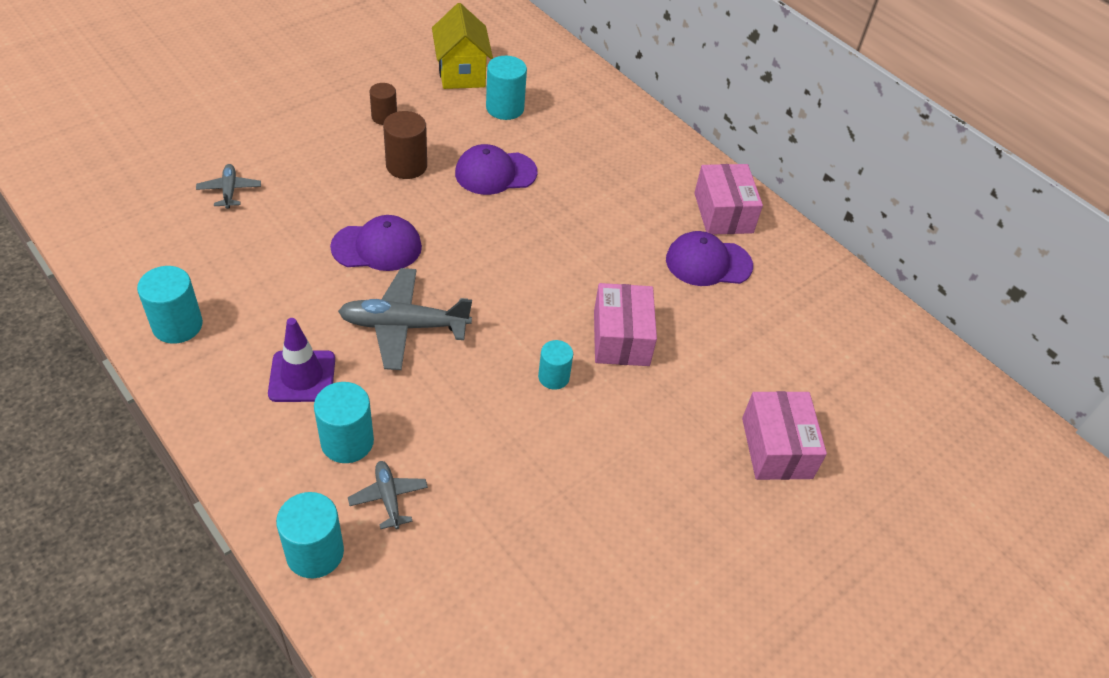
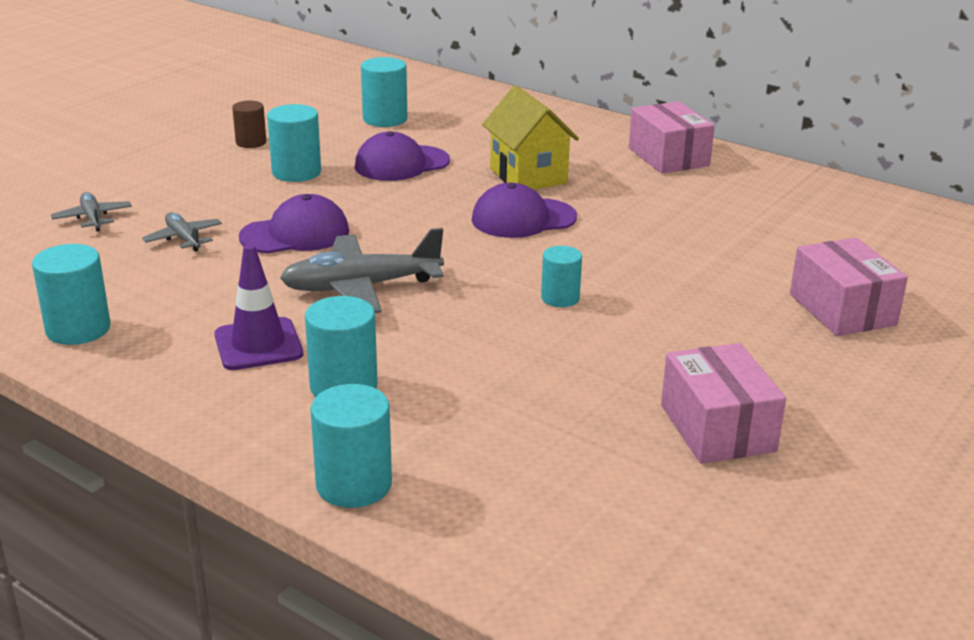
camera: 10 degrees left, 20 degrees down
(388, 498) = (421, 423): grey plane -> grey plane (183, 239)
(406, 166) = (296, 172): brown cylinder -> turquoise cylinder
(461, 73) = (322, 102): yellow house -> yellow house (528, 176)
(621, 338) = (617, 258): pink box -> pink box (717, 428)
(708, 263) = (676, 192): purple cap -> purple cap (523, 218)

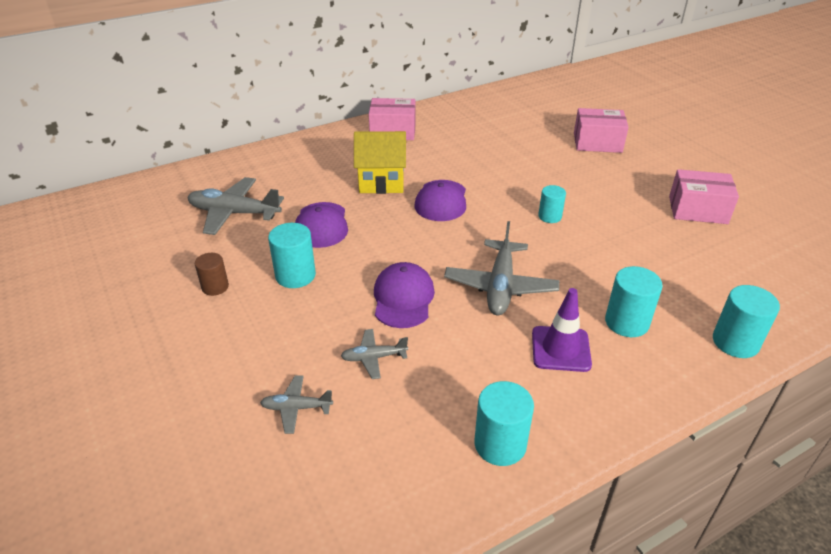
camera: 65 degrees left, 10 degrees up
(385, 119) = (234, 213): turquoise cylinder -> grey plane

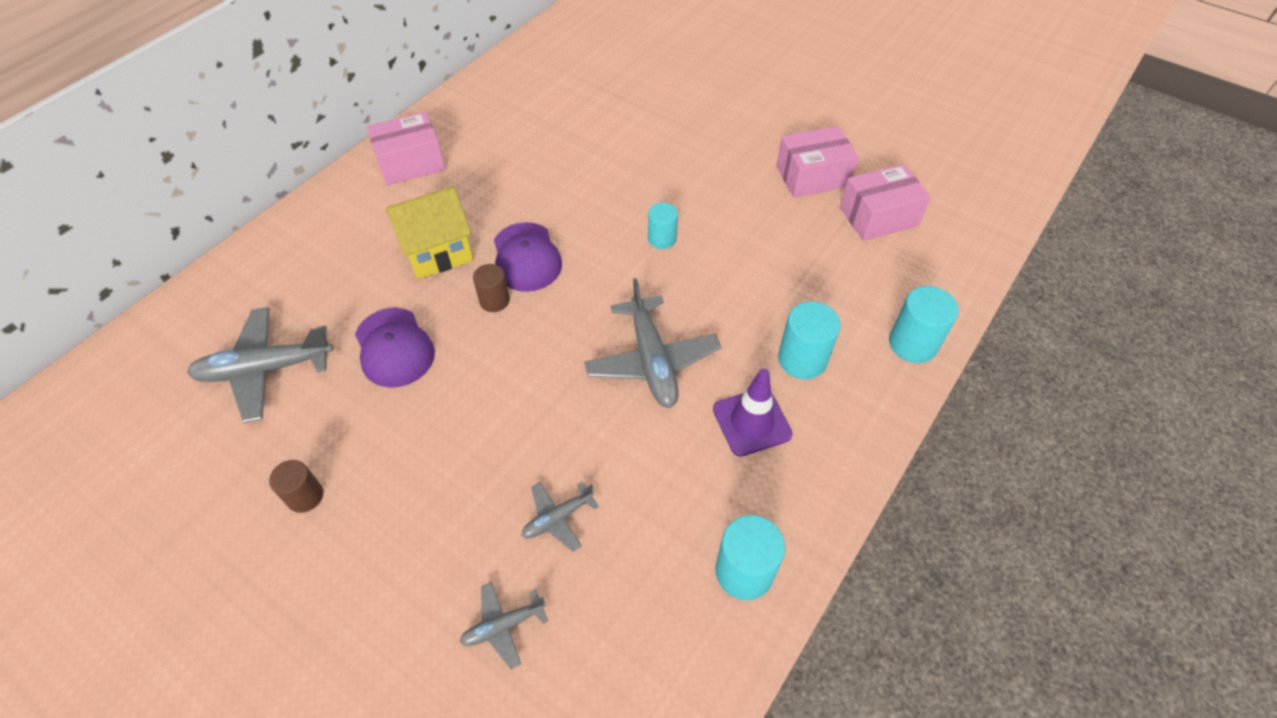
camera: 25 degrees left, 15 degrees up
(295, 275) = (402, 438): turquoise cylinder -> none
(403, 298) = (551, 421): purple cap -> none
(404, 218) = (494, 300): none -> brown cylinder
(597, 143) = (668, 108): pink box -> pink box (878, 216)

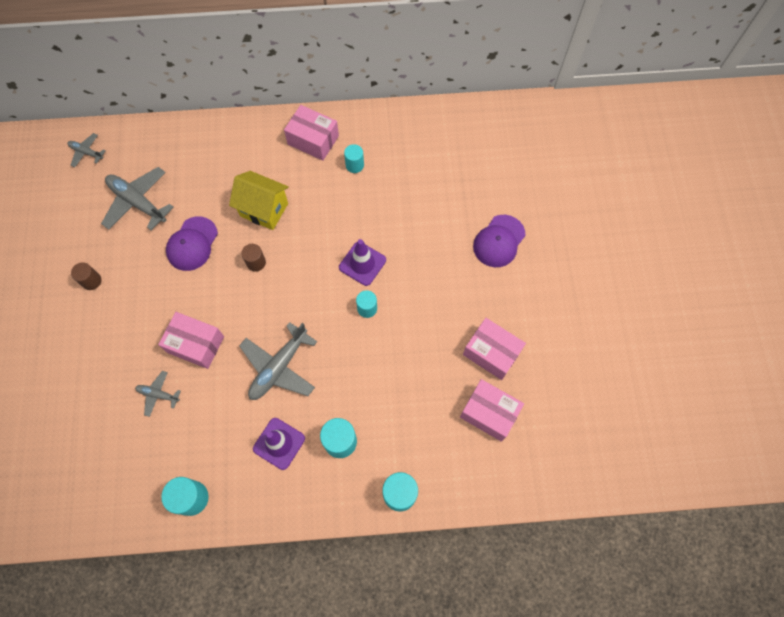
camera: 50 degrees right, 15 degrees up
(484, 149) = (354, 165): none -> turquoise cylinder
(503, 626) = (93, 414): grey plane -> grey plane (86, 152)
(526, 257) = (296, 253): purple cap -> purple cap (499, 241)
(532, 429) = (196, 344): none -> pink box
(605, 211) = (362, 263): none -> purple traffic cone

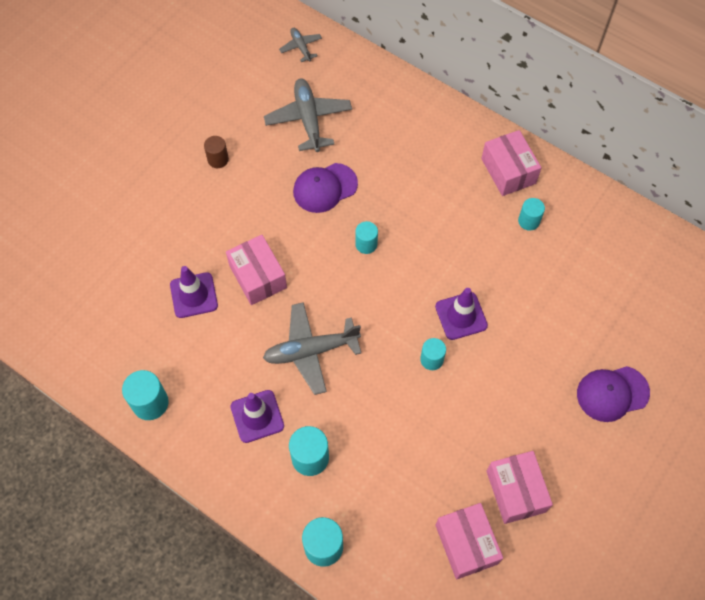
camera: 40 degrees right, 5 degrees down
(158, 394) = (194, 295): grey plane -> purple traffic cone
(256, 262) = (366, 244): brown cylinder -> turquoise cylinder
(264, 210) = (411, 202): yellow house -> none

